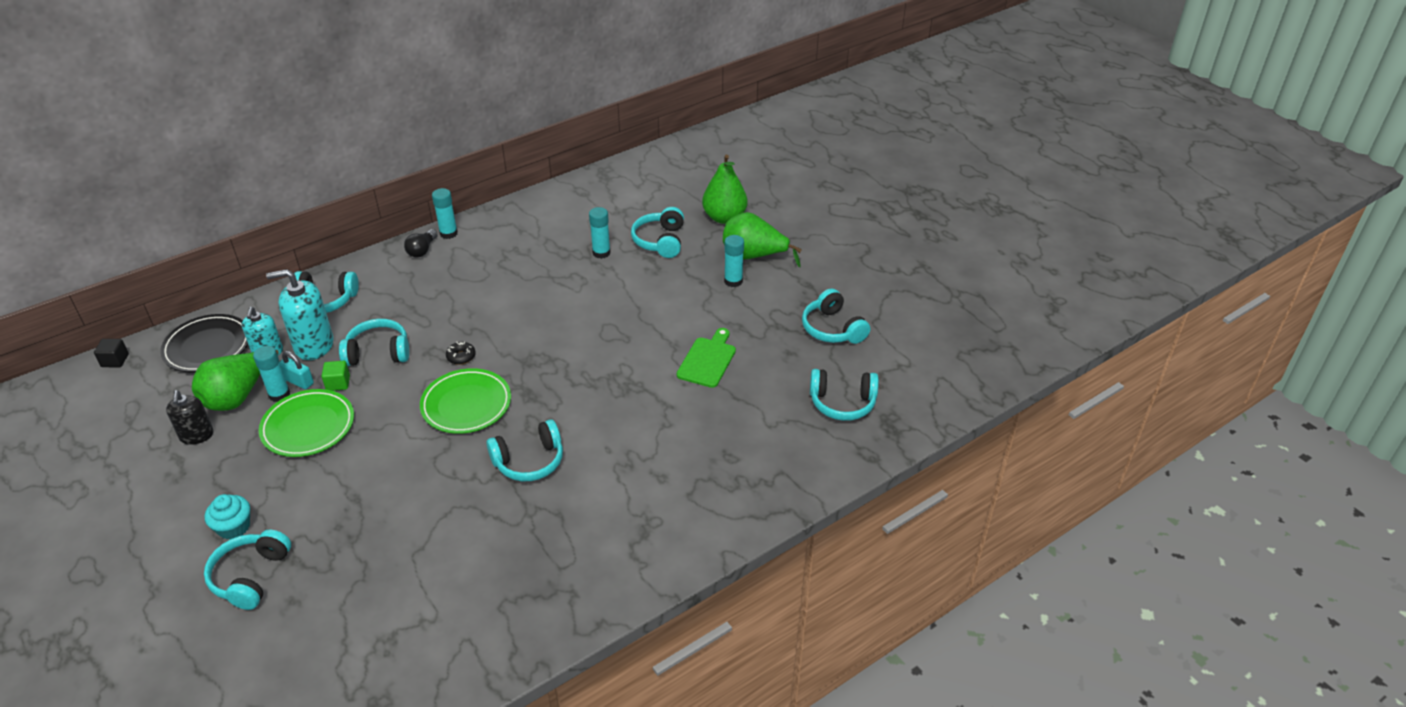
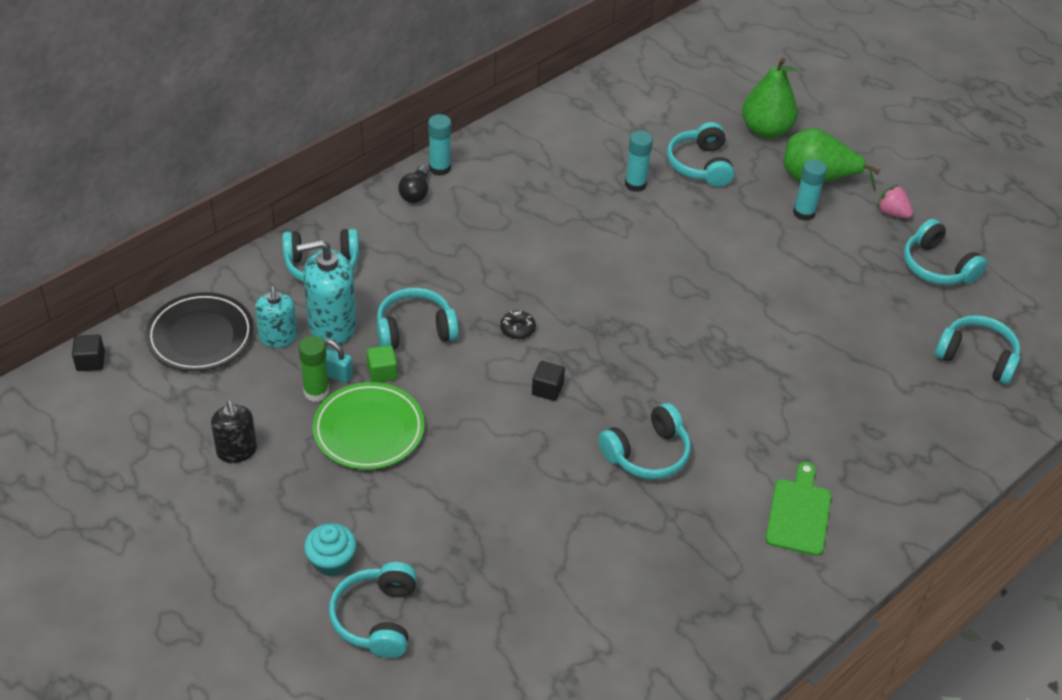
camera: 10 degrees left, 5 degrees up
(238, 397) = (266, 398): green pear -> none
(279, 394) = (316, 392): turquoise glue stick -> green glue stick
(466, 405) = (547, 389): green plate -> black cube
(707, 360) = (808, 315): green cutting board -> green cutting board (799, 513)
(808, 285) = (892, 213): none -> pink strawberry
(842, 403) = (977, 357): turquoise headphones -> turquoise headphones turned 150 degrees counterclockwise

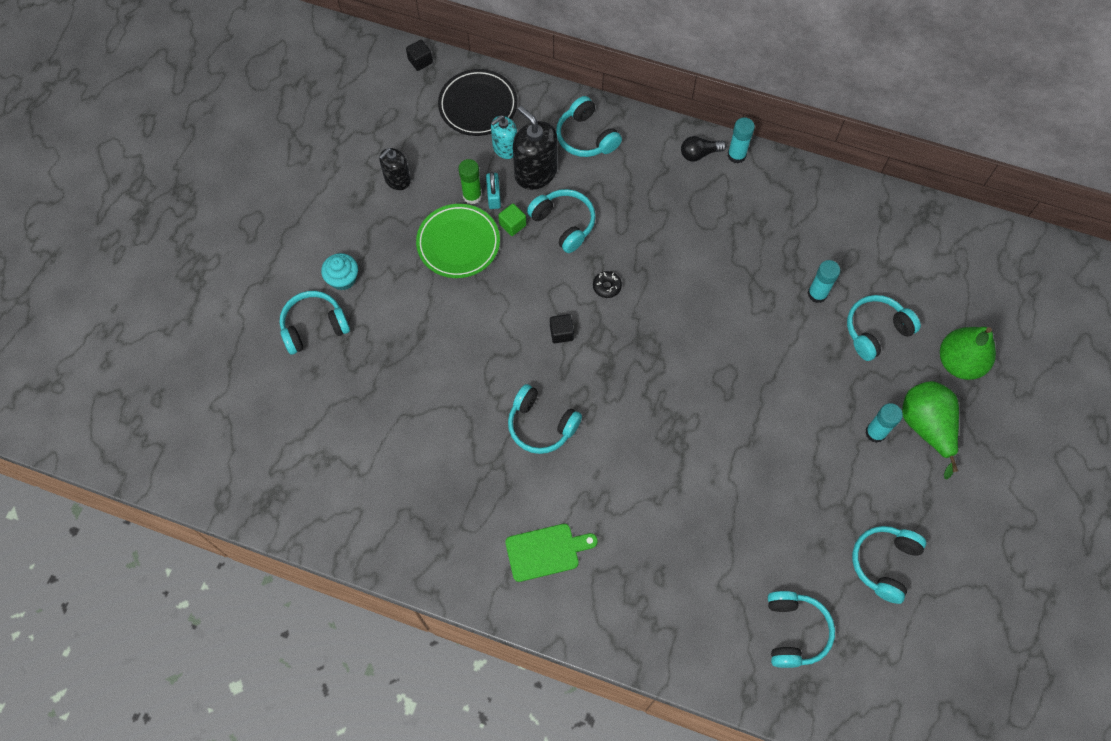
camera: 65 degrees right, 20 degrees up
(332, 325) = (535, 173): turquoise soap dispenser -> black soap dispenser
(892, 213) = (927, 503): pink strawberry -> none

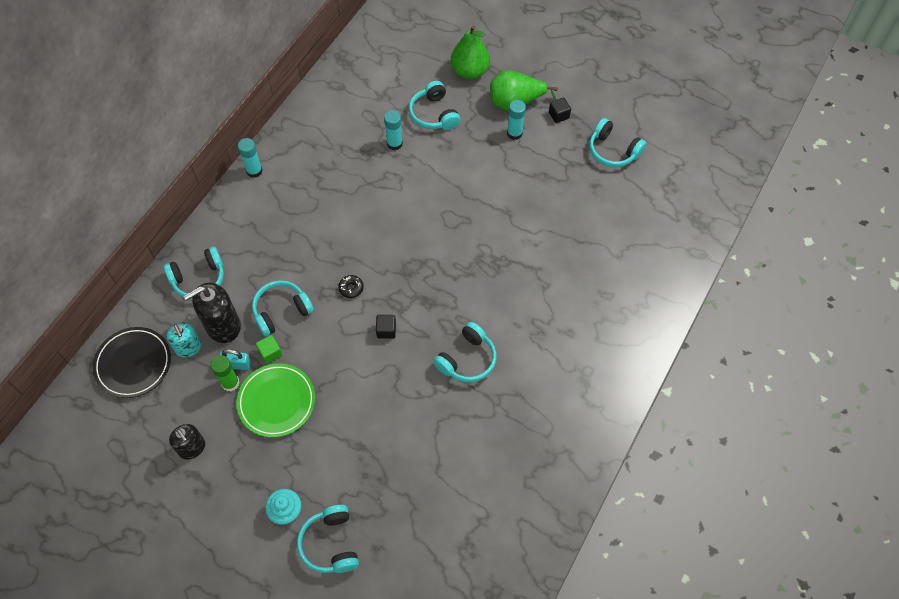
camera: 80 degrees left, 5 degrees down
(420, 61) = (62, 410): black cube -> black cube (559, 115)
(546, 551) = (576, 373): green cutting board -> none
(699, 154) = (244, 197): black light bulb -> none
(794, 631) = (656, 216): turquoise headphones -> none

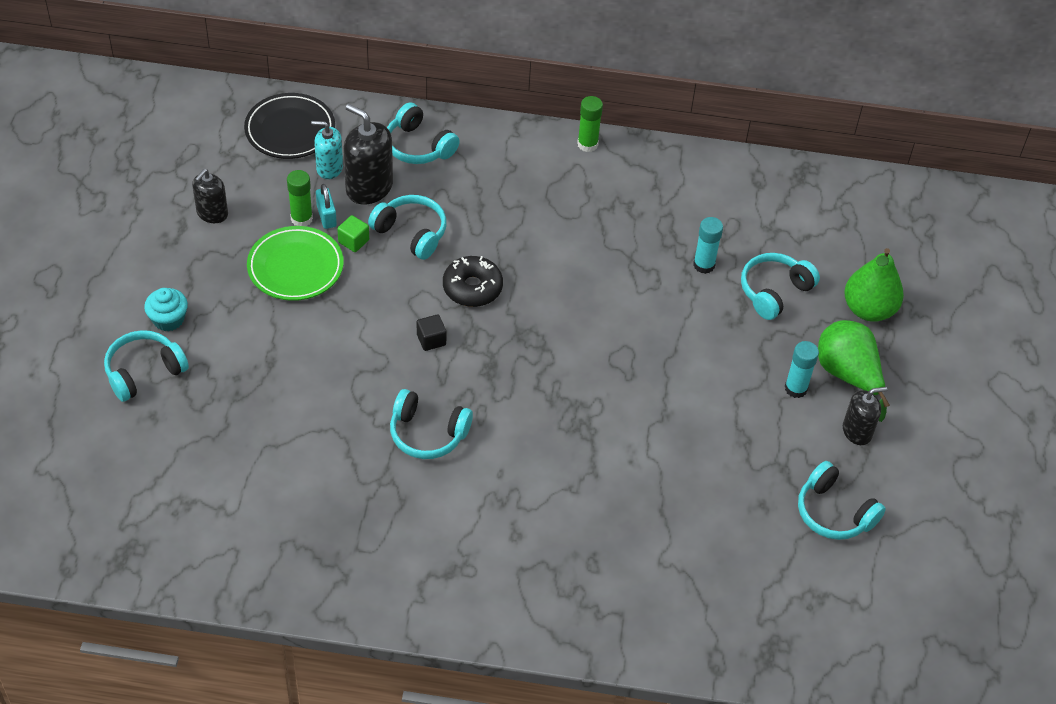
camera: 65 degrees right, 10 degrees down
(188, 347) = (329, 168): turquoise soap dispenser -> turquoise soap dispenser turned 60 degrees clockwise
(254, 171) = (587, 144): turquoise glue stick -> green glue stick
(351, 288) = (472, 288): black donut -> black donut, size x1.84
(559, 115) = (857, 431): black cube -> black soap dispenser
(613, 151) = (834, 512): turquoise headphones -> turquoise headphones turned 60 degrees counterclockwise

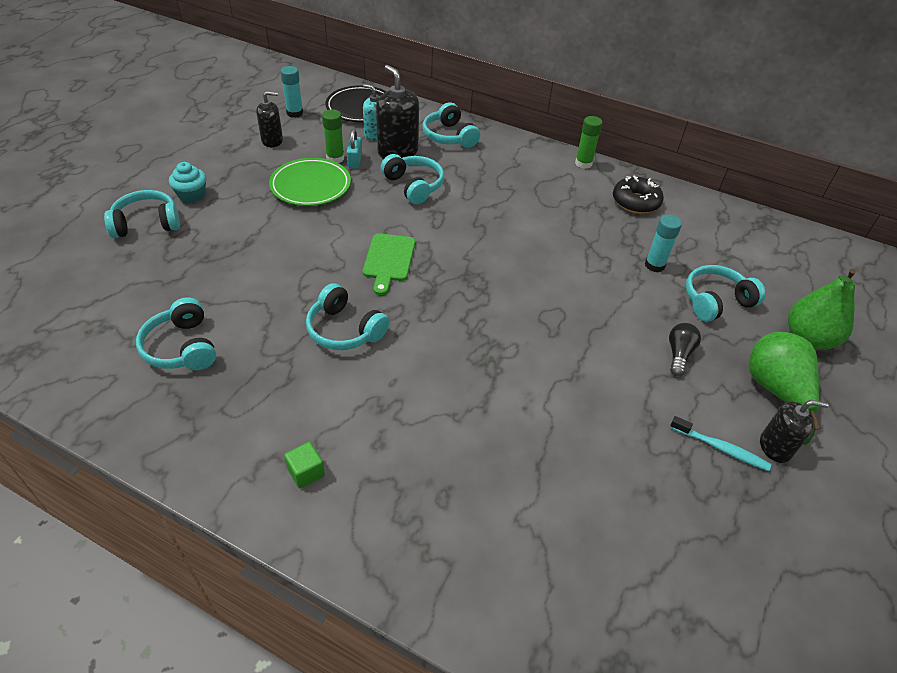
camera: 20 degrees right, 5 degrees down
(212, 213) = (272, 141): black soap dispenser -> black soap dispenser turned 150 degrees counterclockwise
(353, 241) = (366, 180): green cube -> green cube (306, 472)
(431, 340) = (389, 260): black cube -> green cutting board
(472, 288) = (443, 233): black donut -> black donut (635, 202)
(753, 363) = (679, 354): none -> black light bulb
(796, 388) = (717, 388): turquoise glue stick -> turquoise glue stick (294, 113)
(811, 447) = (721, 448): none -> turquoise toothbrush
(834, 512) = (731, 525): turquoise headphones -> turquoise headphones (182, 347)

